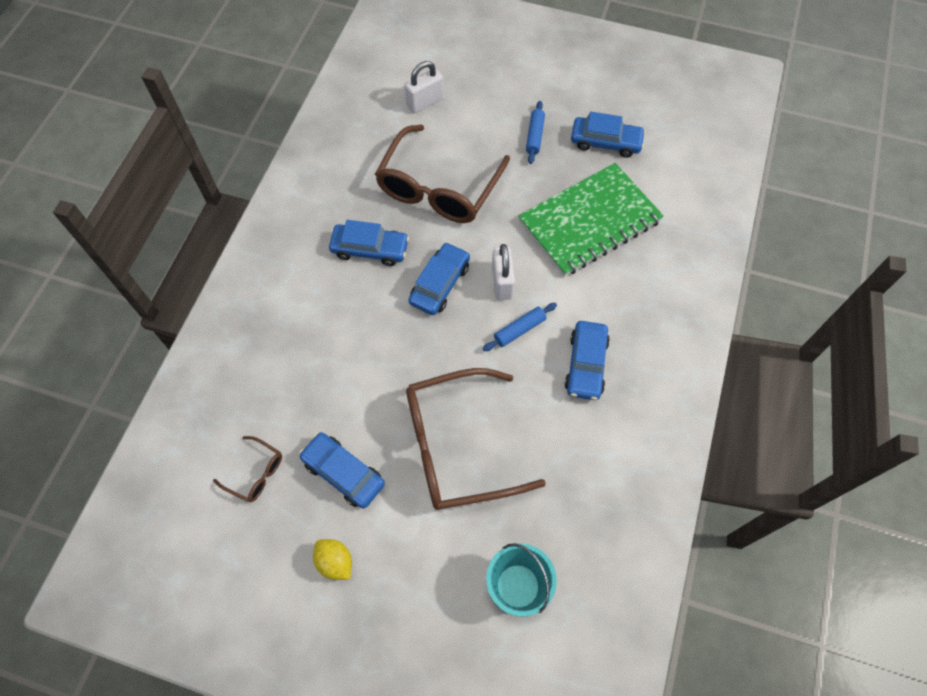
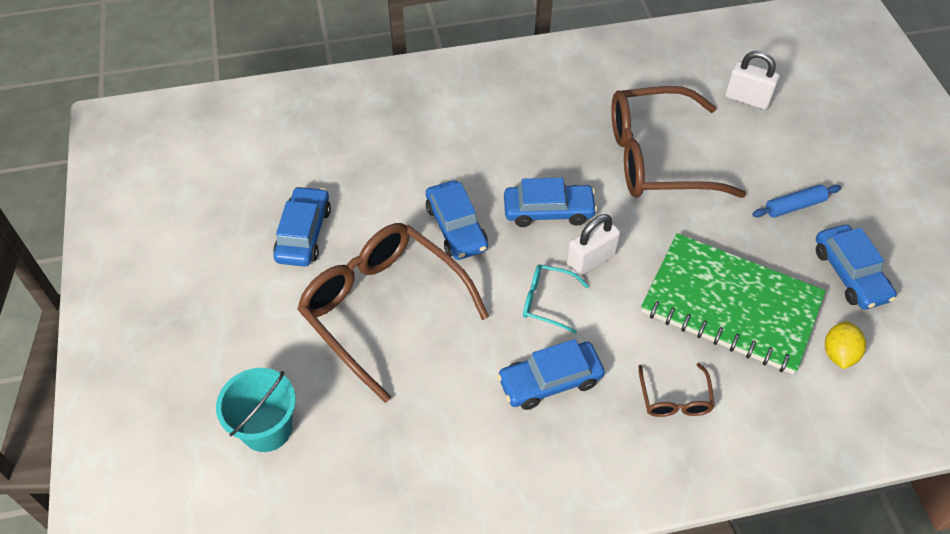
camera: 60 degrees right, 10 degrees down
(255, 473) = (268, 173): brown glasses -> brown glasses (674, 399)
(335, 562) = (217, 269): yellow lemon -> yellow lemon (838, 354)
(370, 249) = (543, 140): blue car -> blue car (456, 227)
(519, 330) = (547, 301): blue rolling pin -> turquoise glasses

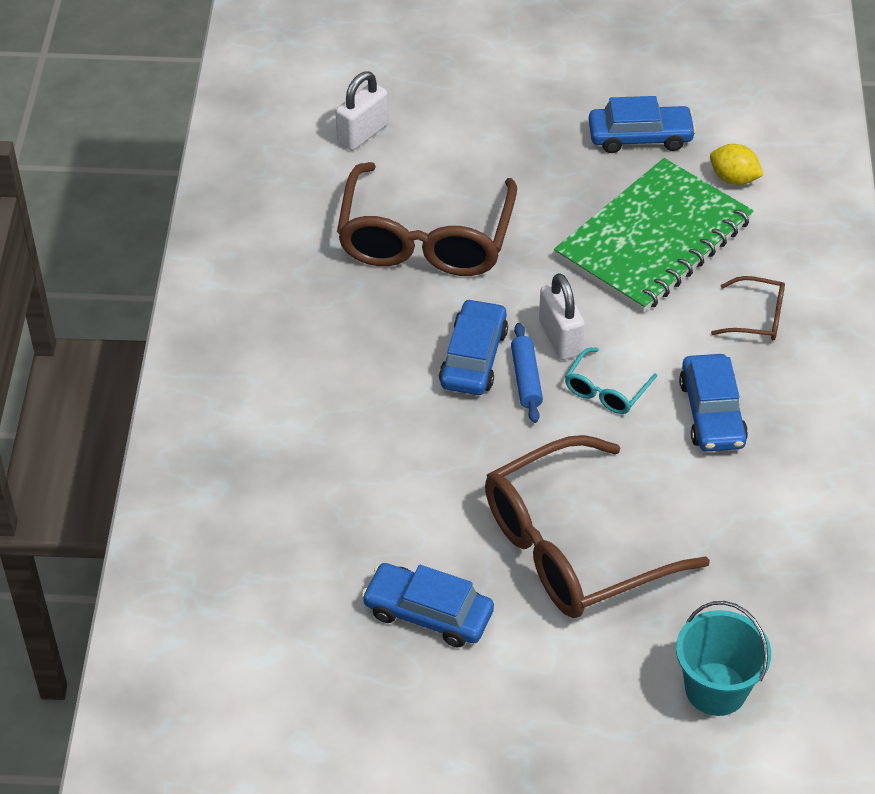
camera: 75 degrees left, 5 degrees down
(456, 227) = (470, 451): blue car -> none
(794, 206) = (537, 148): blue rolling pin -> blue rolling pin (526, 379)

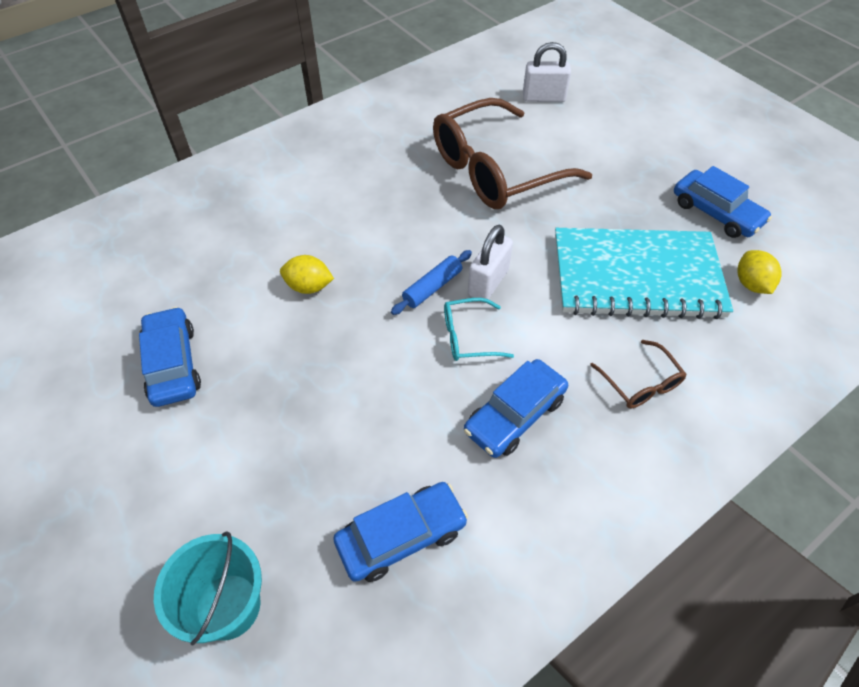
camera: 50 degrees right, 5 degrees up
(433, 465) = (309, 286): none -> yellow lemon
(473, 358) = (422, 250): blue car -> blue car (401, 536)
(573, 547) = (301, 410): brown glasses -> none
(654, 240) = (636, 276): green notebook -> turquoise notebook

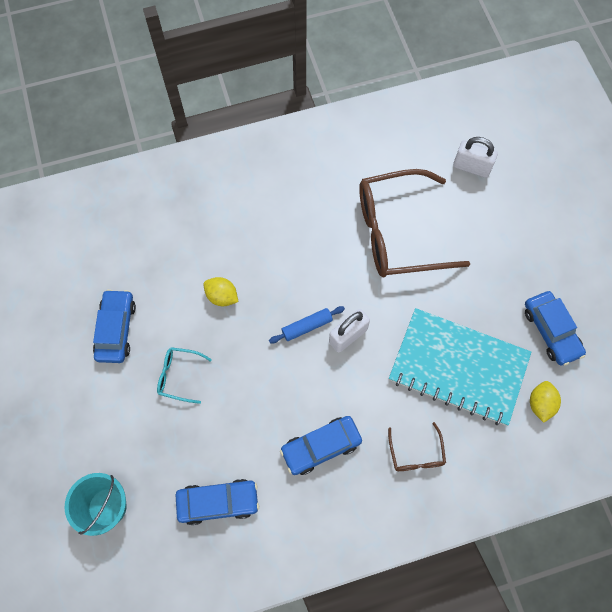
camera: 20 degrees right, 15 degrees up
(468, 337) = (315, 376): turquoise glasses -> turquoise glasses (179, 376)

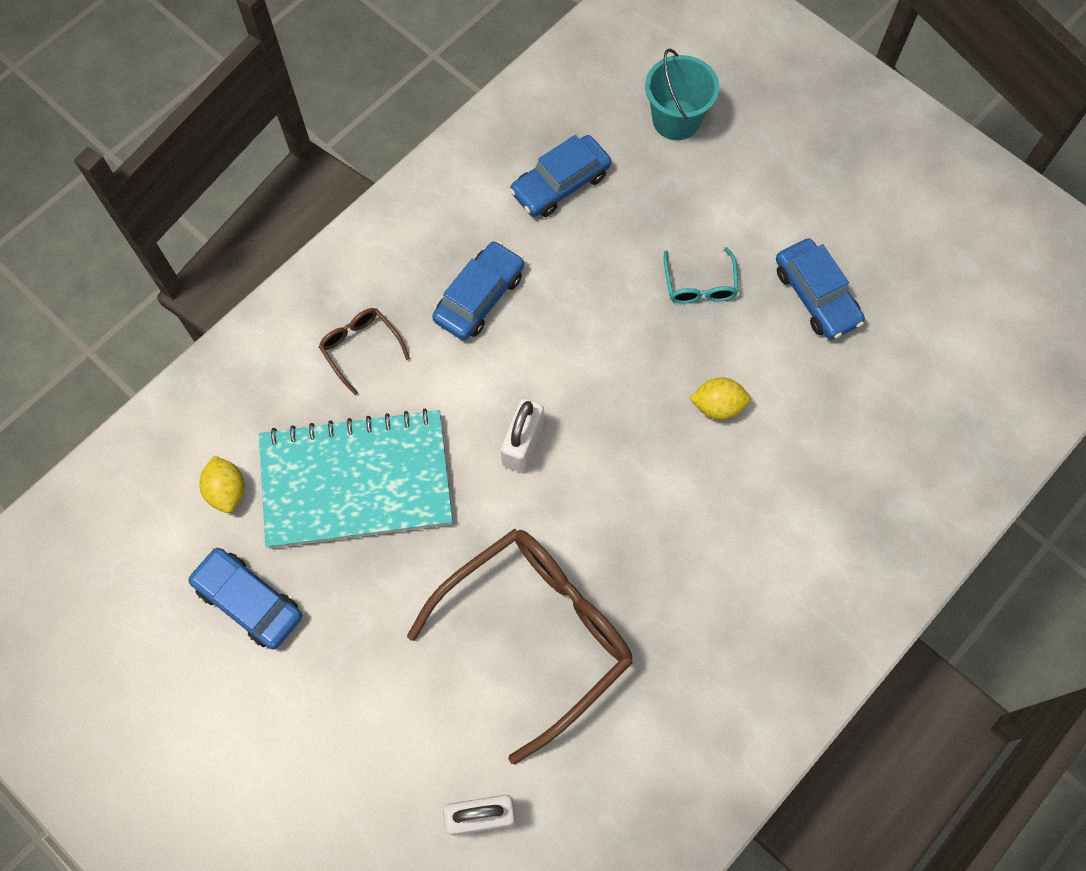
camera: 150 degrees right, 0 degrees up
(179, 376) = (700, 285): turquoise glasses -> turquoise glasses turned 105 degrees clockwise
(307, 327) = (583, 427): blue rolling pin -> none

